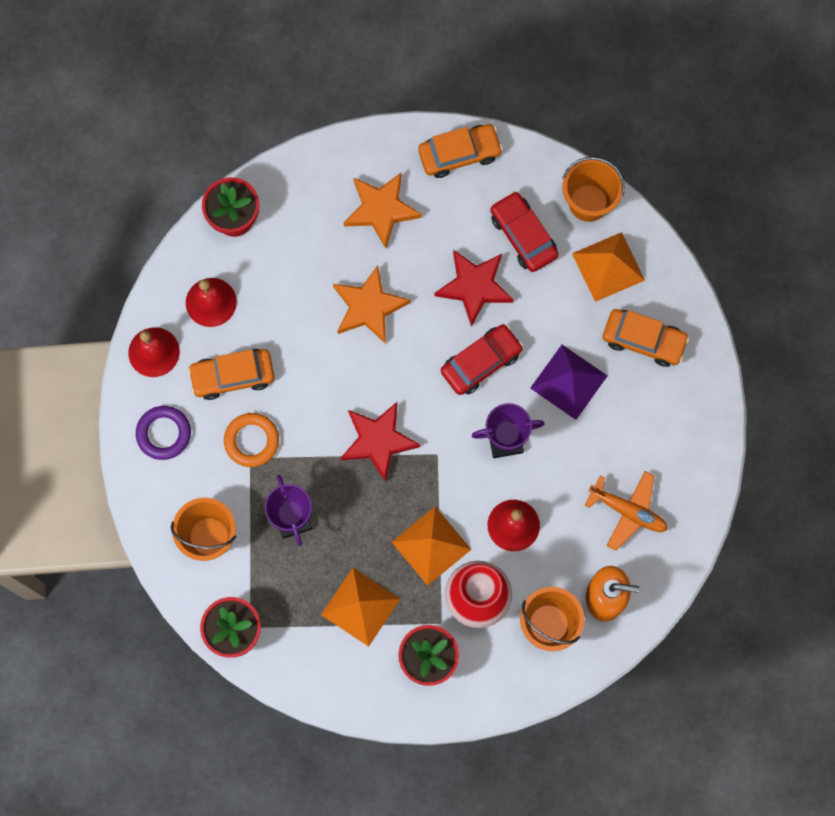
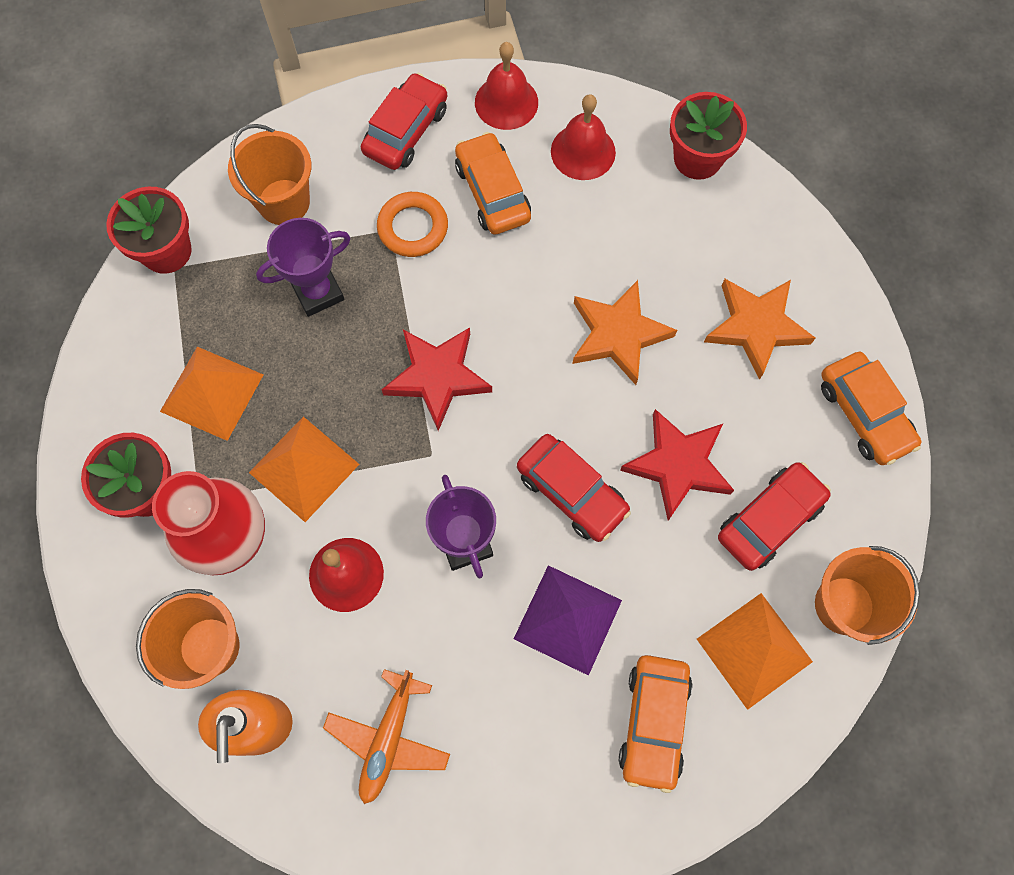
camera: 80 degrees right, 5 degrees down
(164, 433) = (406, 131): purple ring -> red car

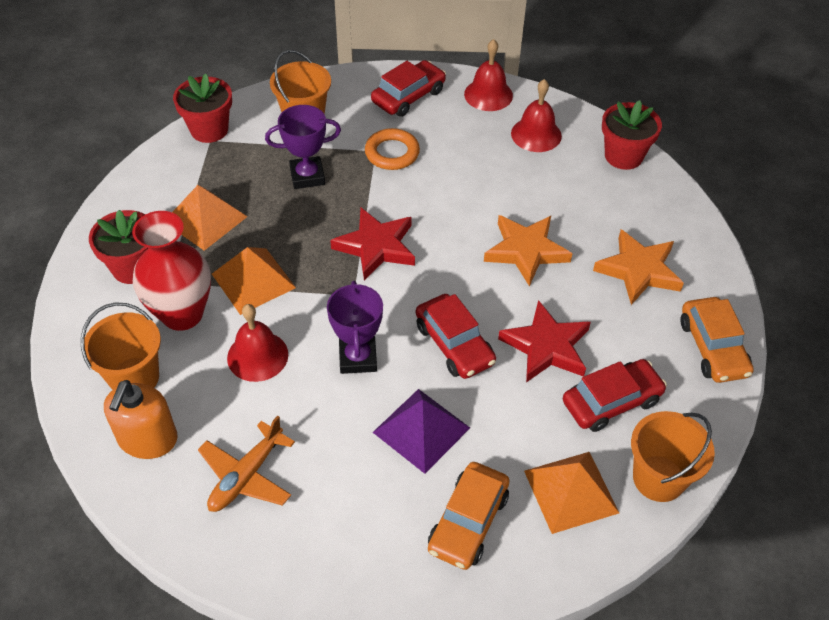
camera: 15 degrees right, 20 degrees down
(492, 192) = (459, 144): orange car -> none

